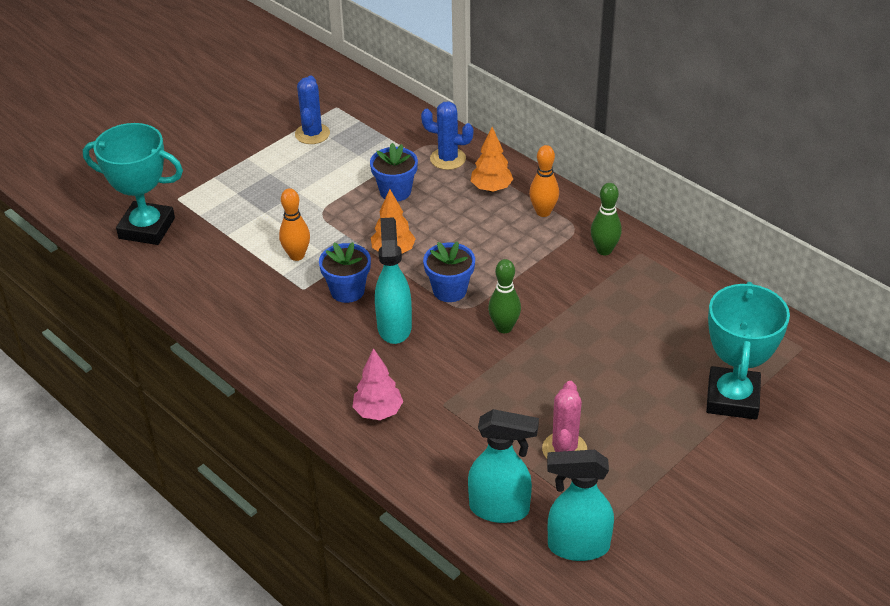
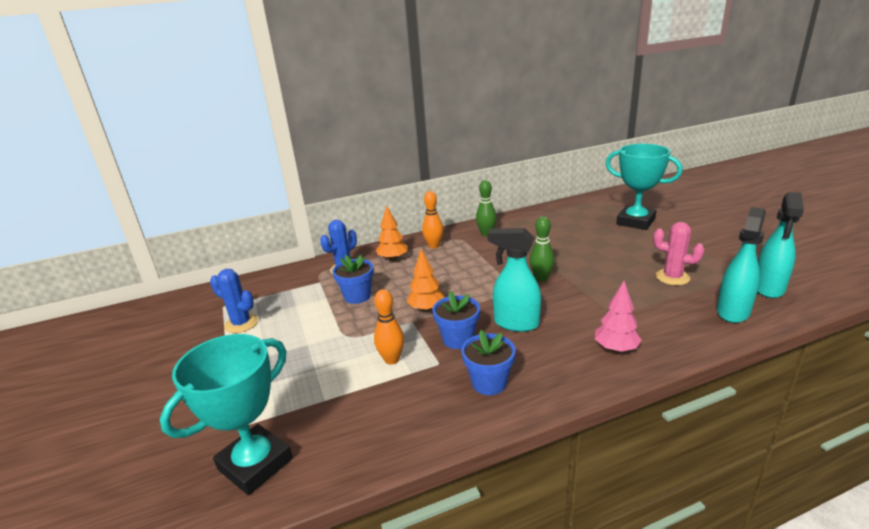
camera: 65 degrees left, 15 degrees down
(449, 290) = (488, 292): blue flower pot -> blue flower pot (489, 383)

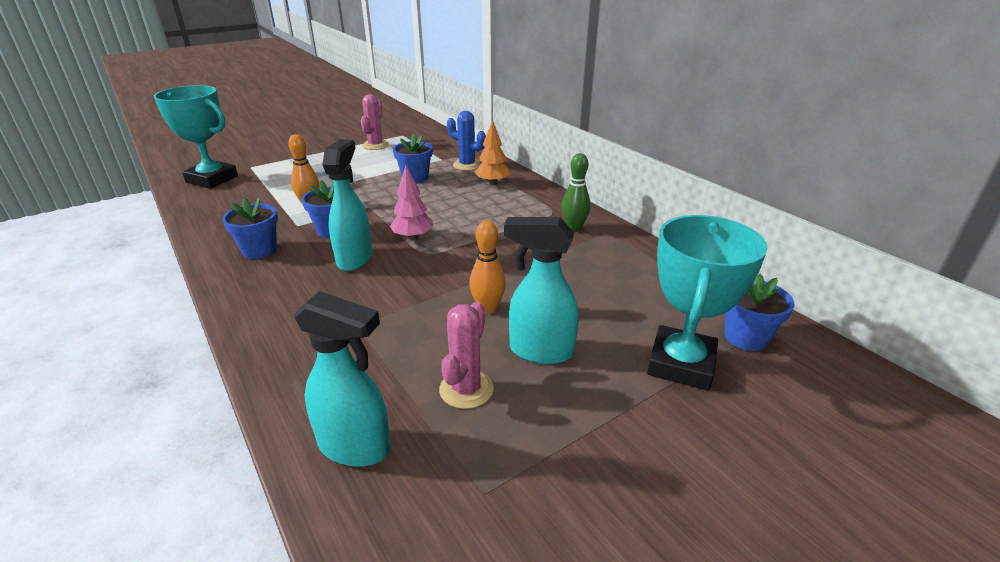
camera: 75 degrees right, 5 degrees up
(241, 323) = (375, 145): blue cactus -> pink cactus
(426, 309) = (389, 210): orange tree -> none
(434, 246) = (529, 200): orange bowling pin -> orange bowling pin (488, 308)
(541, 278) = (456, 271): green bowling pin -> none
(611, 205) = (746, 337): none -> blue flower pot
(616, 349) = (289, 323): pink tree -> pink tree (413, 237)
(768, 288) = (430, 518): turquoise spray bottle -> turquoise spray bottle (540, 351)

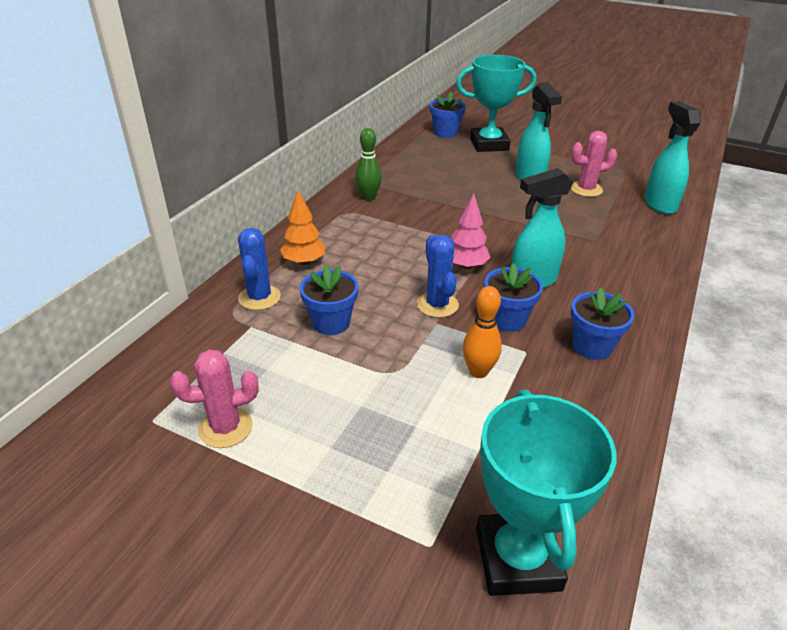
camera: 120 degrees left, 5 degrees up
(384, 212) = (437, 305): none -> blue cactus
(488, 308) = (515, 203): orange bowling pin -> none

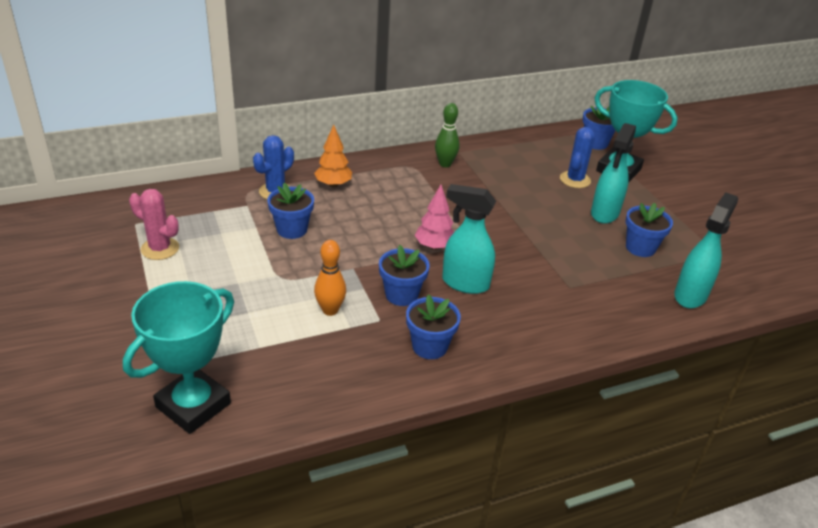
camera: 40 degrees right, 0 degrees up
(437, 305) = (372, 258): blue cactus -> blue cactus (575, 180)
(586, 189) = (640, 248): pink cactus -> blue flower pot

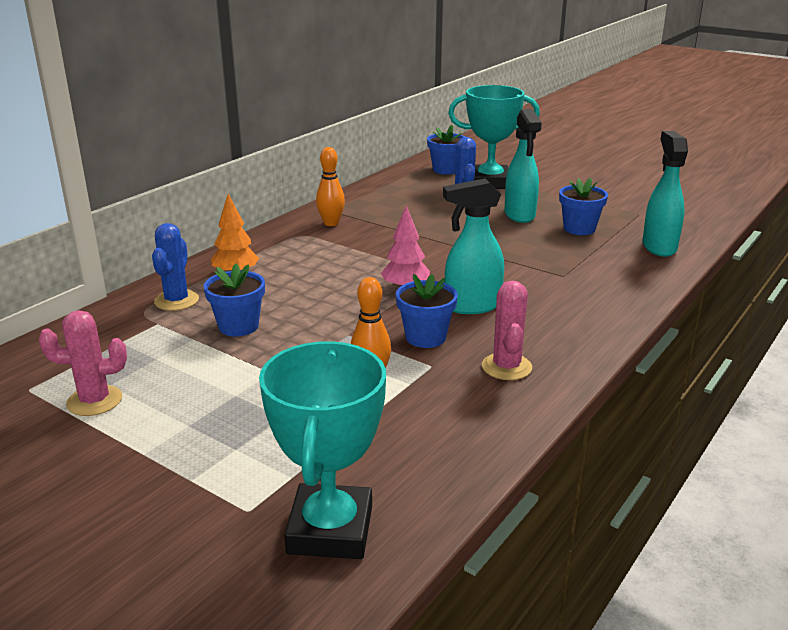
camera: 30 degrees left, 10 degrees down
(429, 346) = (506, 367): blue flower pot -> pink cactus
(445, 164) = (331, 223): green bowling pin -> orange bowling pin

